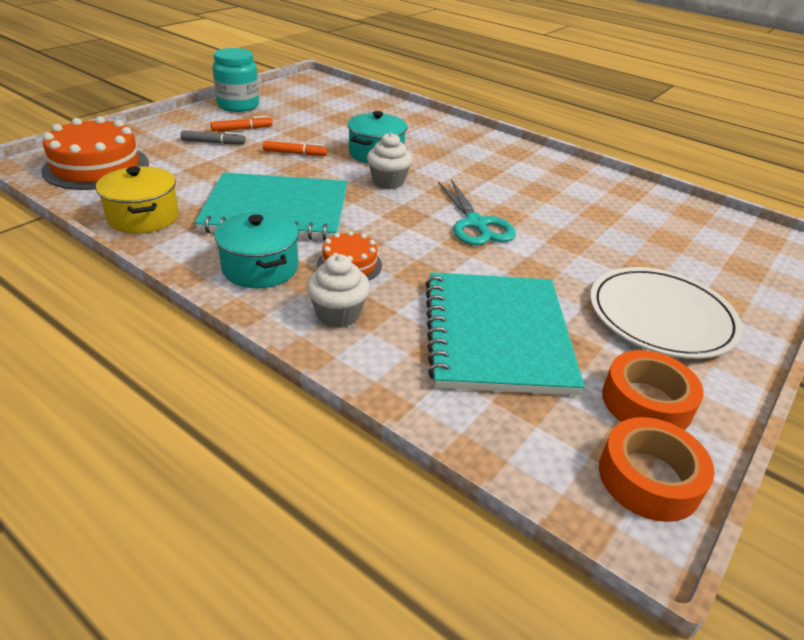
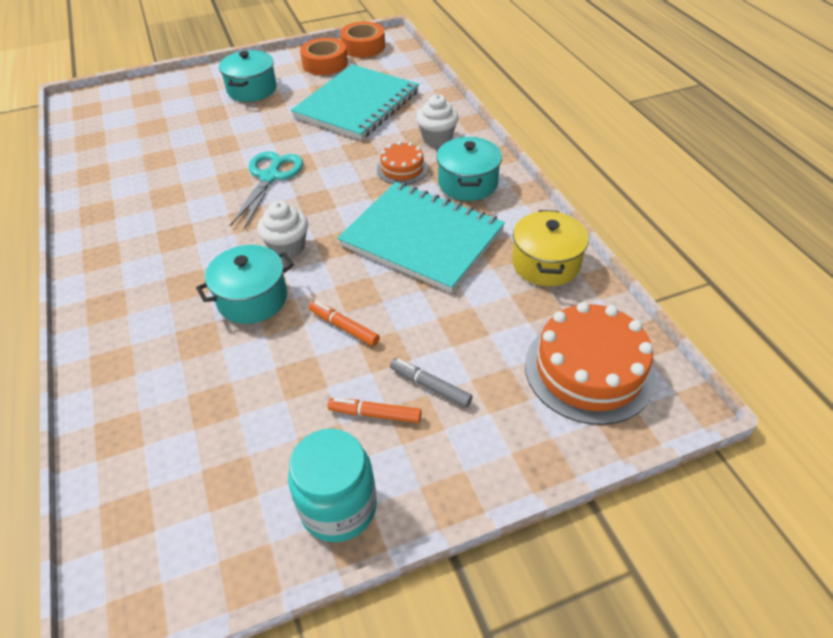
camera: 145 degrees left, 10 degrees up
(661, 316) = (252, 89): white plate -> turquoise pot

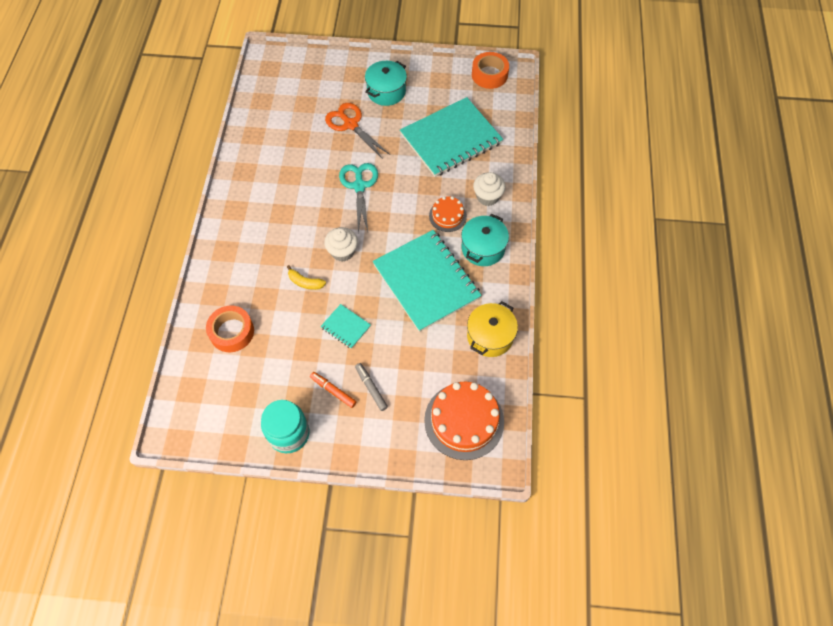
camera: 25 degrees right, 15 degrees up
(224, 127) = (351, 124): none -> orange scissors
(252, 298) = (305, 282): turquoise pot -> yellow banana
(270, 177) = (359, 186): turquoise scissors -> turquoise scissors turned 45 degrees counterclockwise
(325, 63) = (451, 83): orange tape -> orange tape (232, 332)
(344, 327) = (345, 327): orange marker -> turquoise notebook

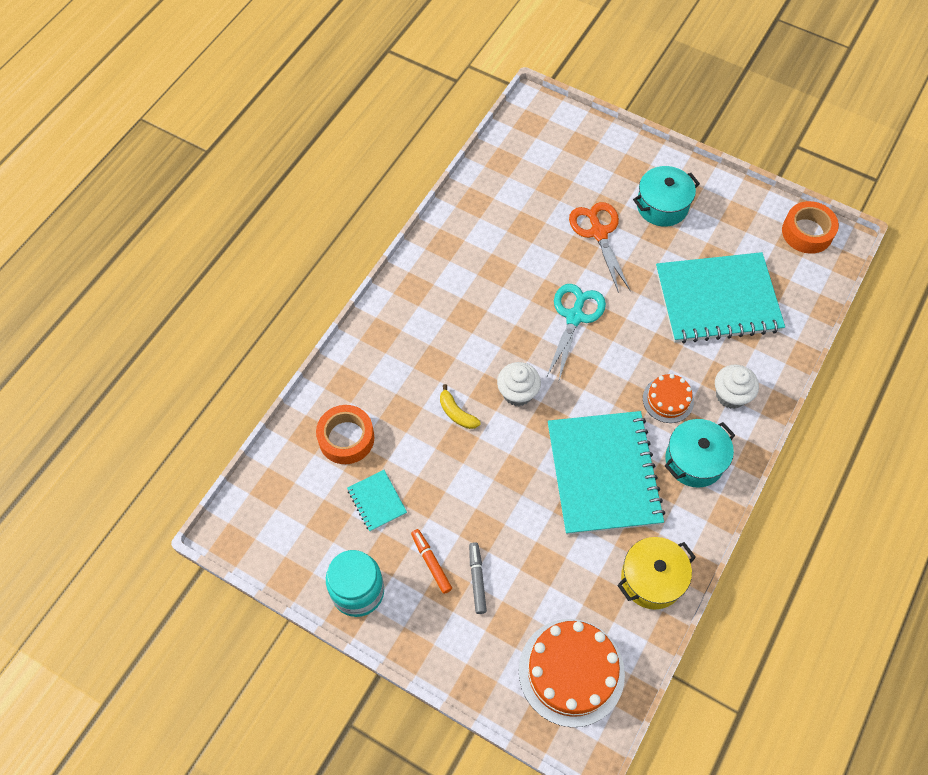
camera: 25 degrees right, 0 degrees up
(345, 327) = (480, 489): turquoise notebook -> turquoise notebook (377, 501)

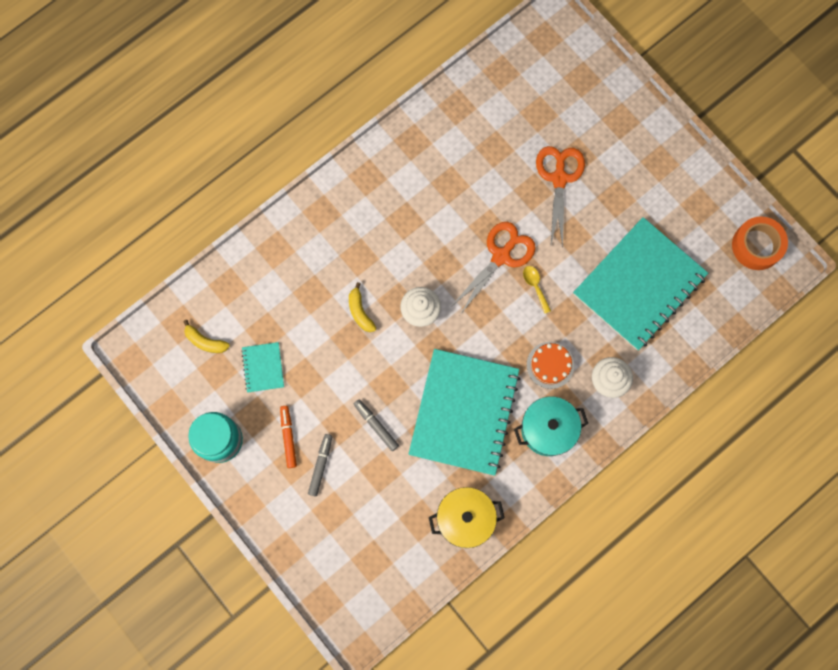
camera: 20 degrees right, 15 degrees up
(305, 496) = (205, 341): none -> yellow banana
(346, 438) = (257, 301): orange tape -> none
(519, 518) = (376, 425): none -> grey marker
(571, 672) = (366, 569): orange cake -> none
(574, 317) = (501, 256): turquoise scissors -> orange scissors
(620, 333) = (535, 286): none -> yellow spoon
(662, 206) = (631, 171): turquoise pot -> none
(717, 300) = (639, 285): turquoise notebook -> turquoise notebook turned 60 degrees counterclockwise

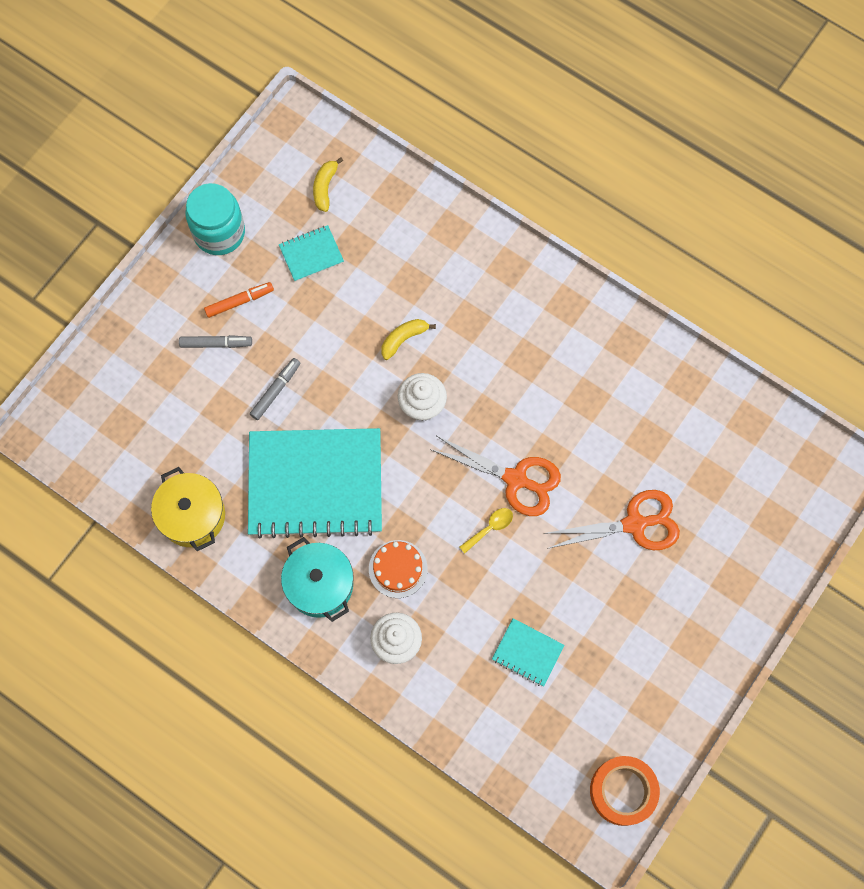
camera: 75 degrees right, 5 degrees down
(639, 285) = (527, 653): turquoise notebook -> turquoise notebook, size x0.43

